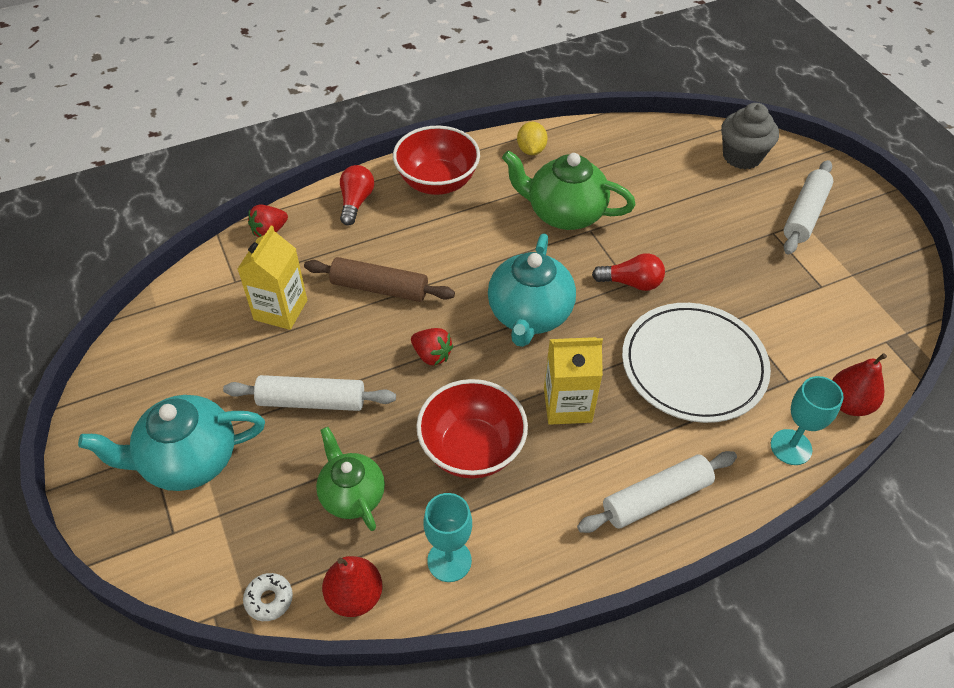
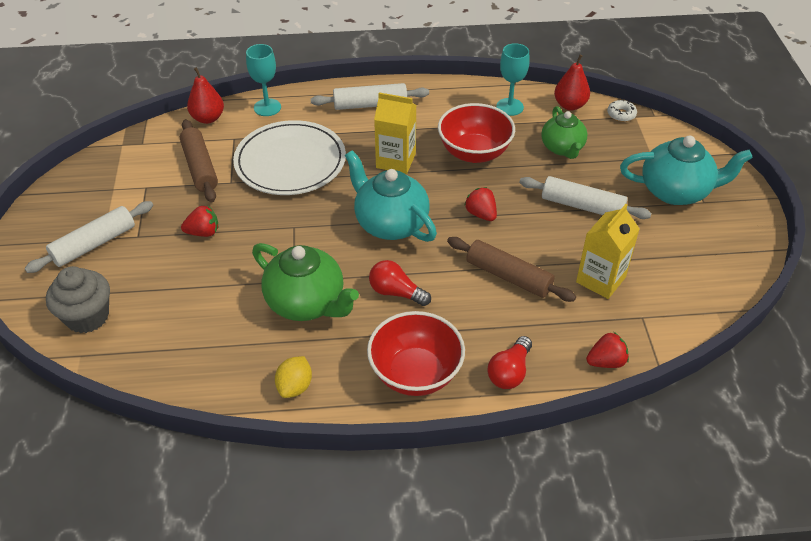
camera: 160 degrees left, 5 degrees down
(529, 315) = (390, 223): turquoise teapot -> turquoise teapot turned 75 degrees counterclockwise
(631, 283) = (291, 227): red light bulb -> red light bulb (396, 292)
(714, 253) = (203, 232): none -> red strawberry
(789, 327) = (200, 167): none -> brown rolling pin

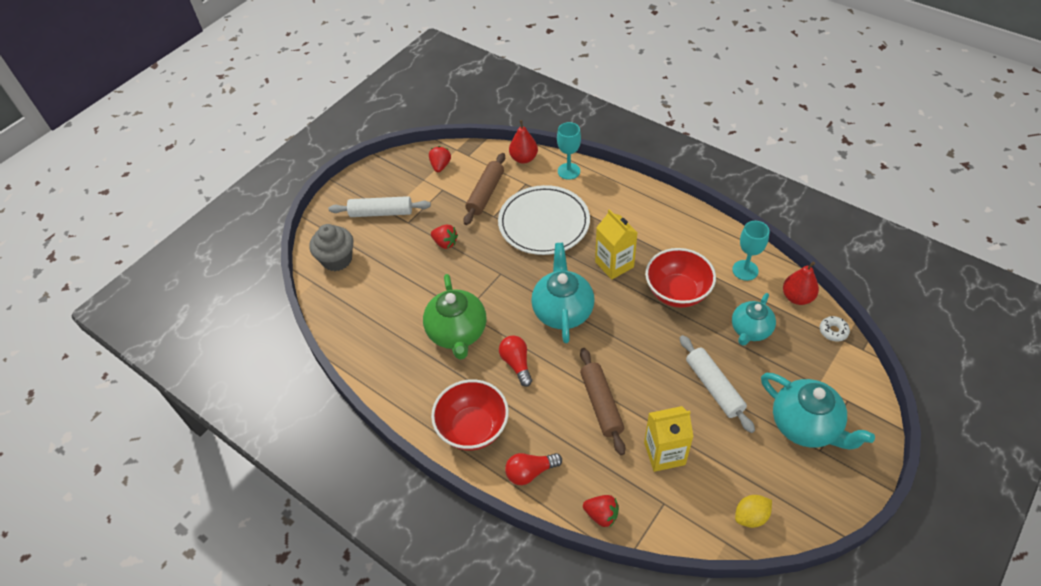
camera: 45 degrees right, 5 degrees up
(295, 387) = (399, 384): yellow lemon -> yellow lemon (751, 516)
(370, 105) = (641, 208): white rolling pin -> none
(481, 214) = (631, 344): red strawberry -> red strawberry (440, 166)
(562, 148) = (750, 330): green teapot -> turquoise teapot

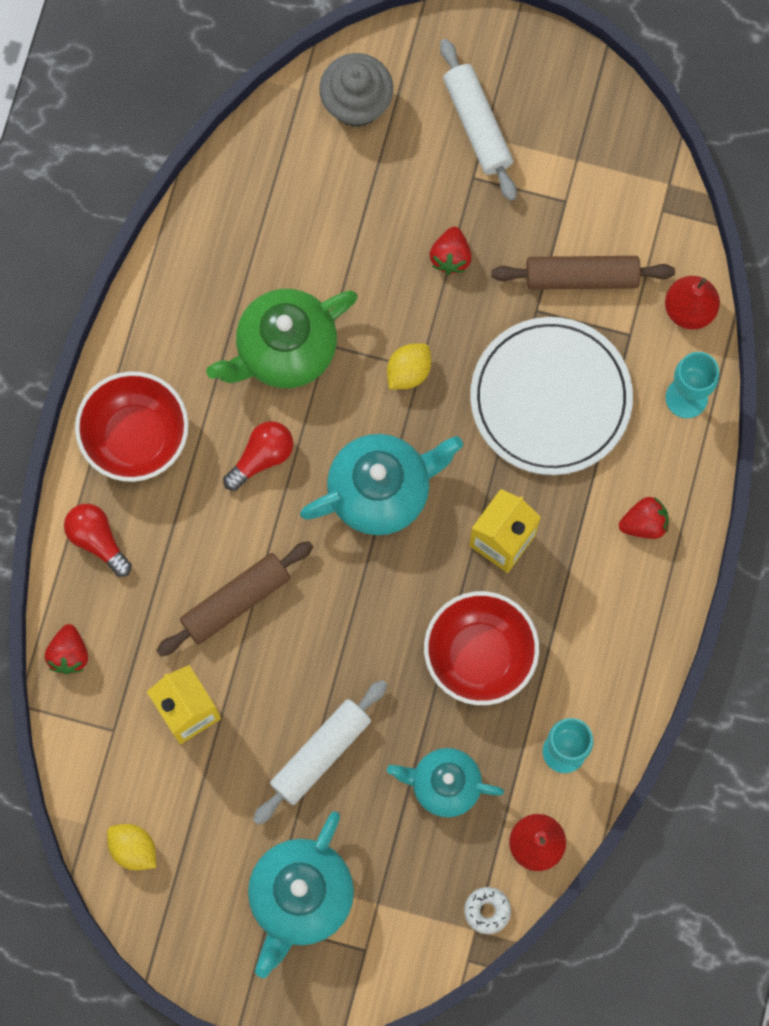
camera: 65 degrees right, 25 degrees up
(440, 166) = (619, 174): red strawberry -> red strawberry (644, 523)
(499, 279) = (408, 371): none -> yellow lemon

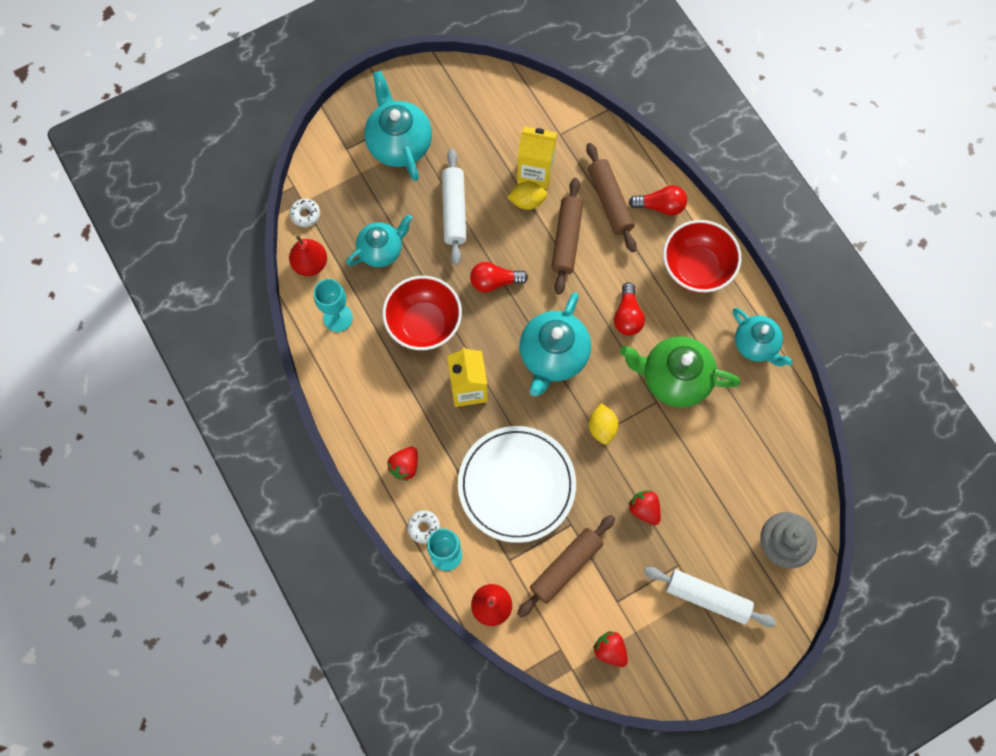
camera: 135 degrees right, 5 degrees down
(69, 654) = (616, 147): red strawberry -> red strawberry (610, 650)
(133, 848) = (496, 96): yellow lemon -> yellow lemon (527, 201)
(144, 598) = (609, 201): none -> brown rolling pin
(166, 303) = (756, 345): none -> turquoise teapot
(284, 350) = (674, 378): green teapot -> green teapot turned 90 degrees counterclockwise
(359, 629) = (495, 282): none -> red light bulb
(683, 444) = (424, 527): none -> white donut

